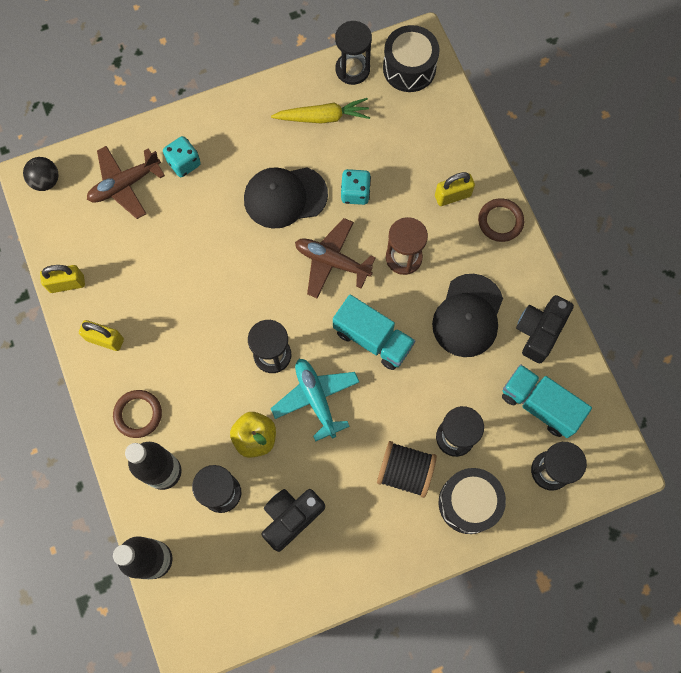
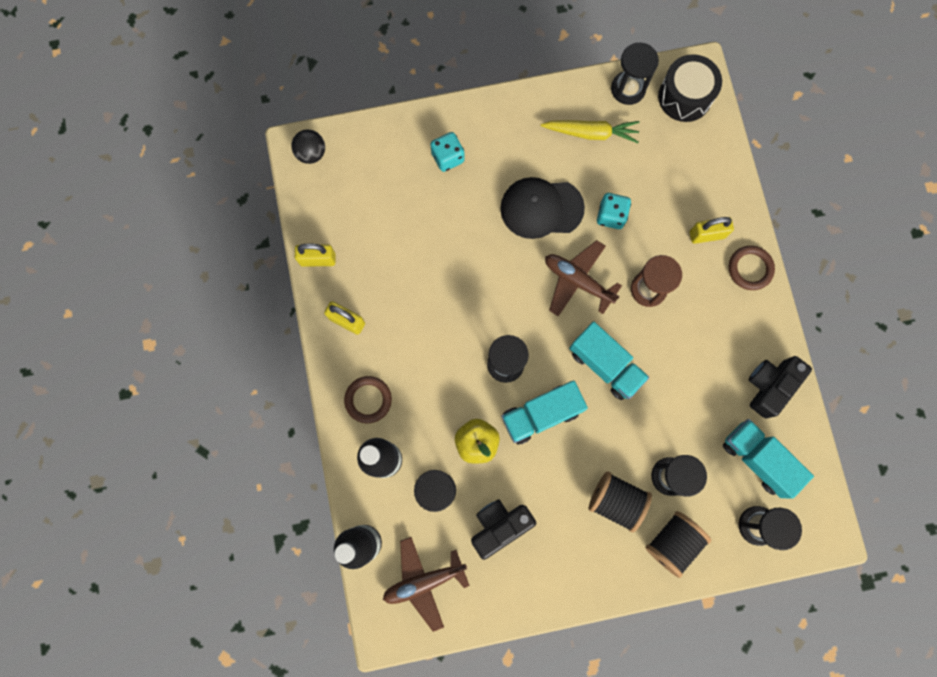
camera: 10 degrees right, 5 degrees up
(125, 185) = (387, 170): brown plane -> brown plane (424, 581)
(316, 398) = (541, 414): turquoise plane -> turquoise truck
(468, 316) = (702, 358): black cap -> none
(468, 503) = (672, 542): black drum -> black spool

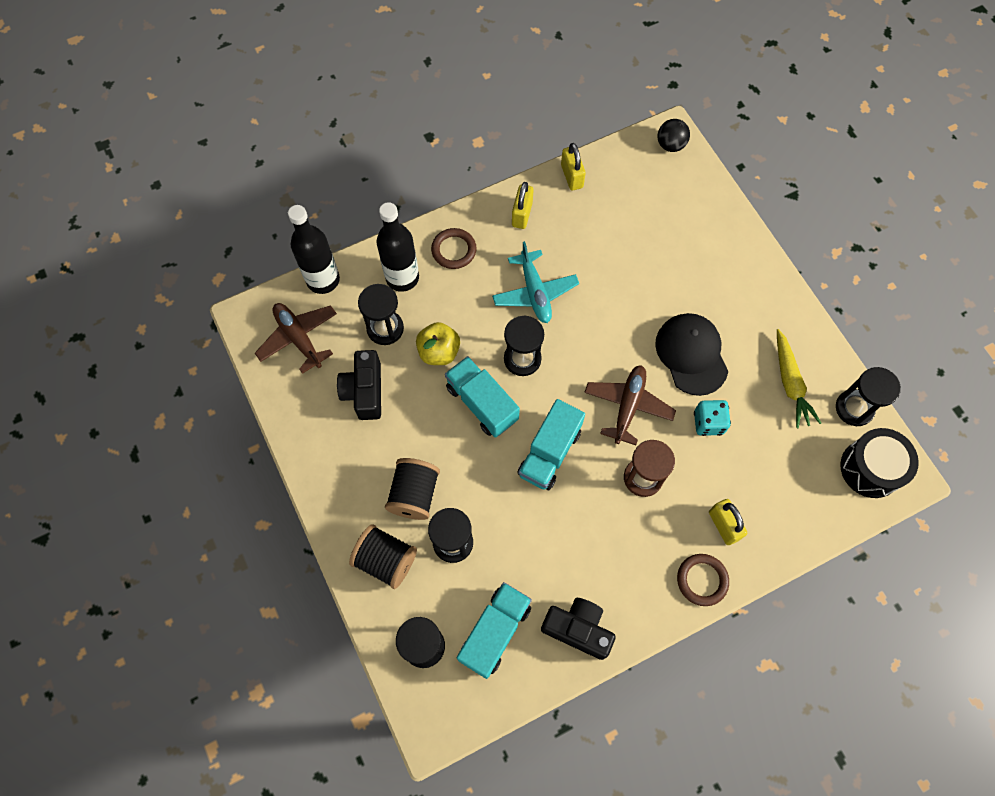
camera: 75 degrees right, 10 degrees down
(438, 333) = (534, 292): none -> turquoise plane
(447, 157) = (711, 258): turquoise dice -> none
(499, 526) = (364, 391): black camera -> black camera turned 135 degrees counterclockwise

